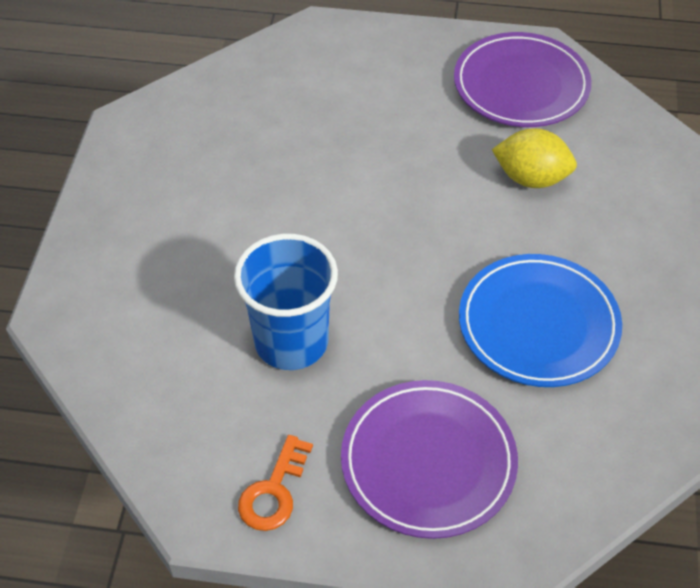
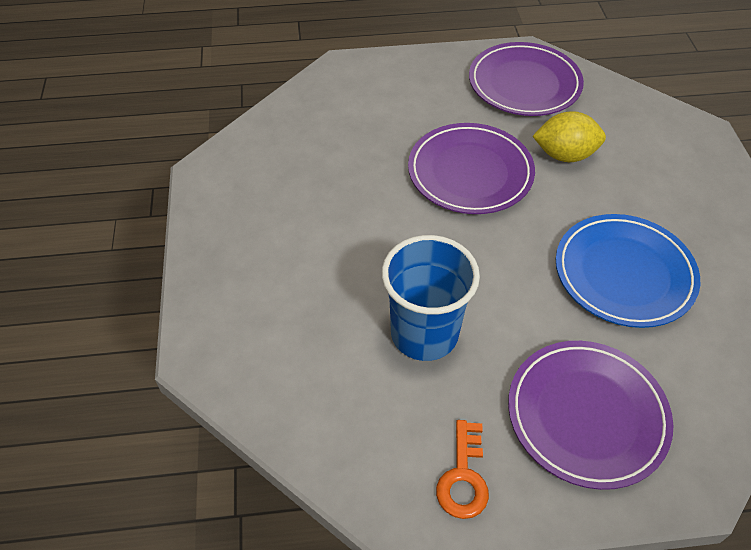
camera: 15 degrees left, 0 degrees up
(413, 178) = (470, 173): none -> purple plate

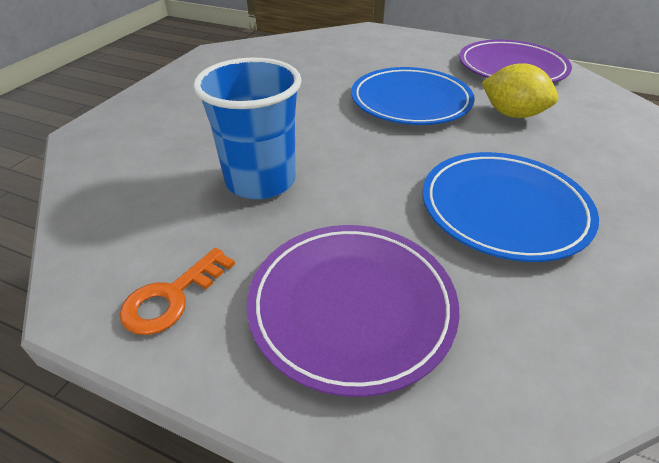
camera: 30 degrees right, 10 degrees down
(470, 173) = (410, 101): purple plate -> blue plate

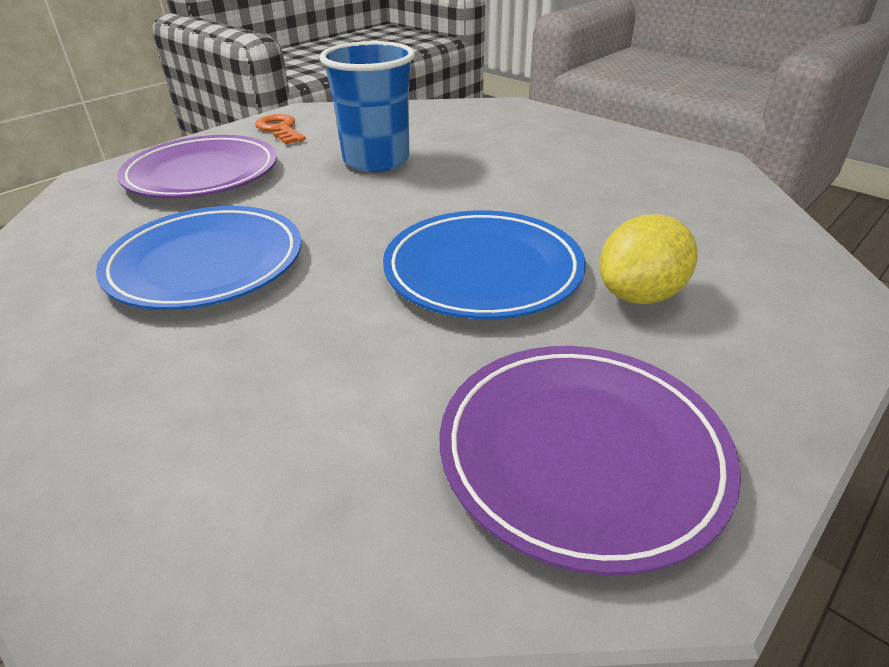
camera: 110 degrees right, 5 degrees down
(512, 114) = (380, 357): yellow lemon -> yellow lemon (640, 295)

